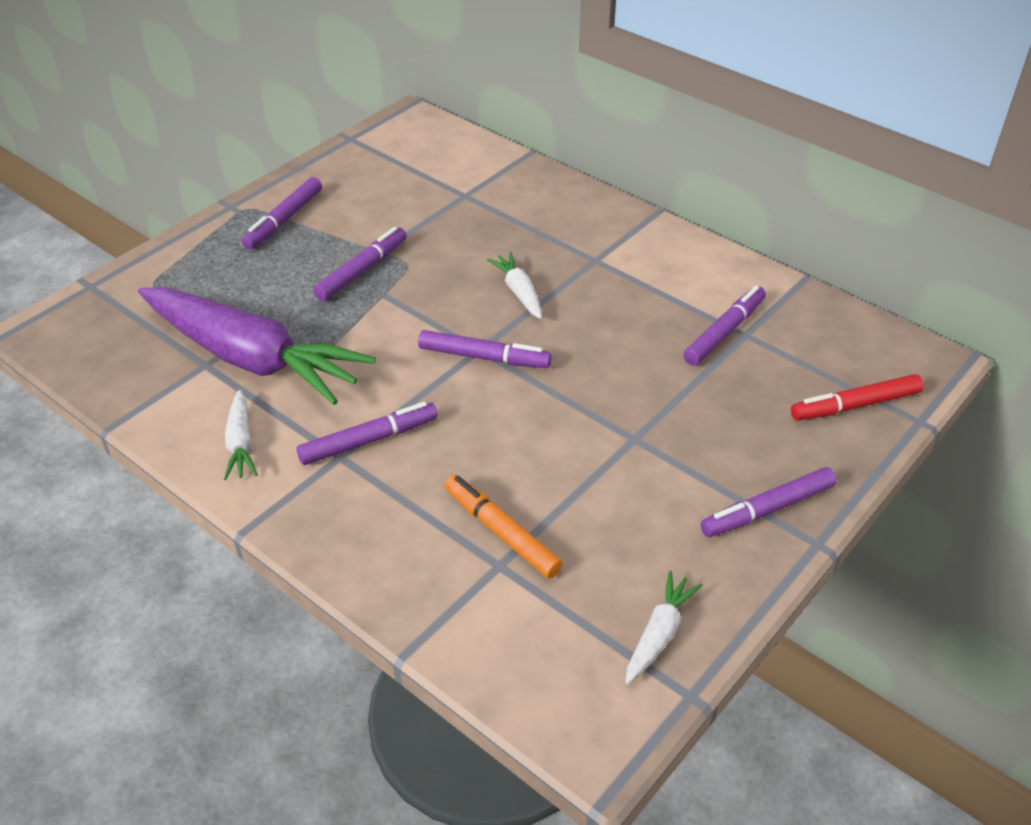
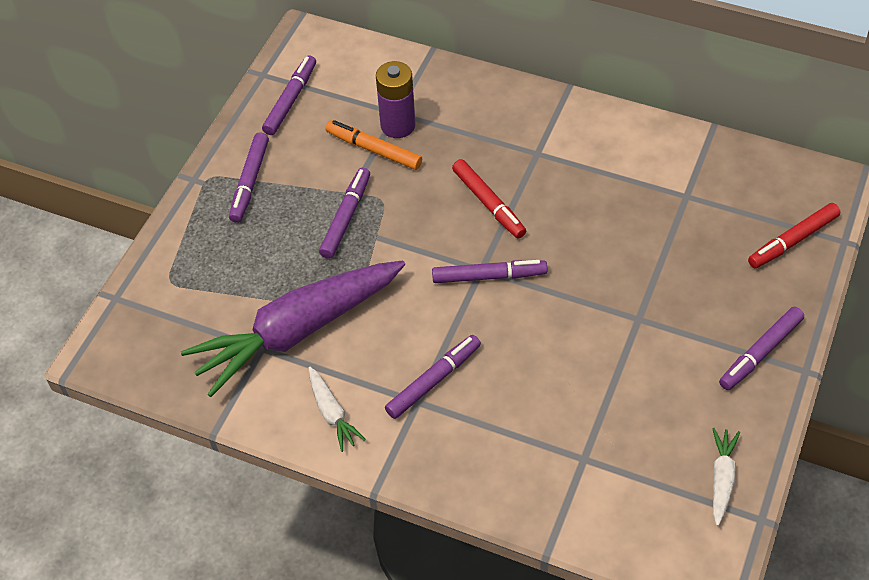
camera: 15 degrees left, 10 degrees up
(251, 358) = (298, 331): purple carrot -> purple carrot turned 135 degrees clockwise
(460, 206) = (398, 125): none -> purple battery
(501, 532) = (573, 430): orange marker -> orange marker (374, 150)
(519, 292) = (488, 203): white carrot -> red marker
(724, 332) = (669, 198): purple marker -> purple marker (291, 100)

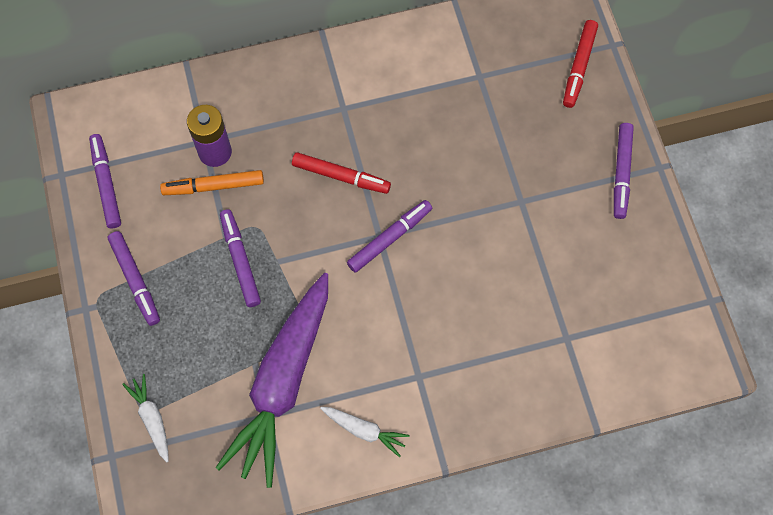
camera: 40 degrees left, 15 degrees up
(434, 381) = (417, 352): purple marker -> none
(721, 479) = (666, 289): white carrot -> white carrot (152, 419)

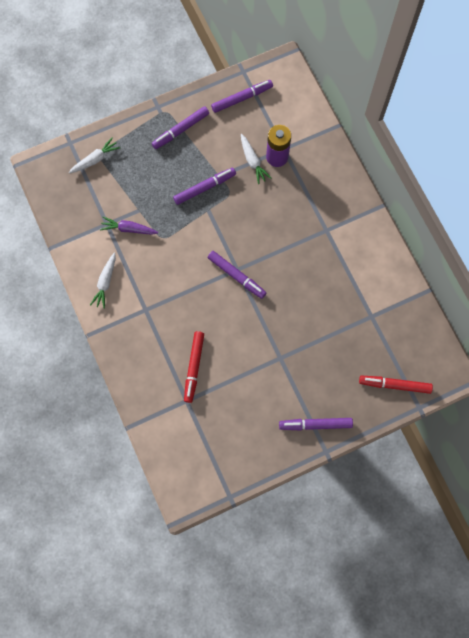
camera: 80 degrees right, 5 degrees up
(213, 186) = (252, 161): orange marker -> white carrot
(283, 382) = (129, 229): purple carrot -> purple carrot, size x0.42
(341, 176) = (275, 238): red marker -> red marker (194, 367)

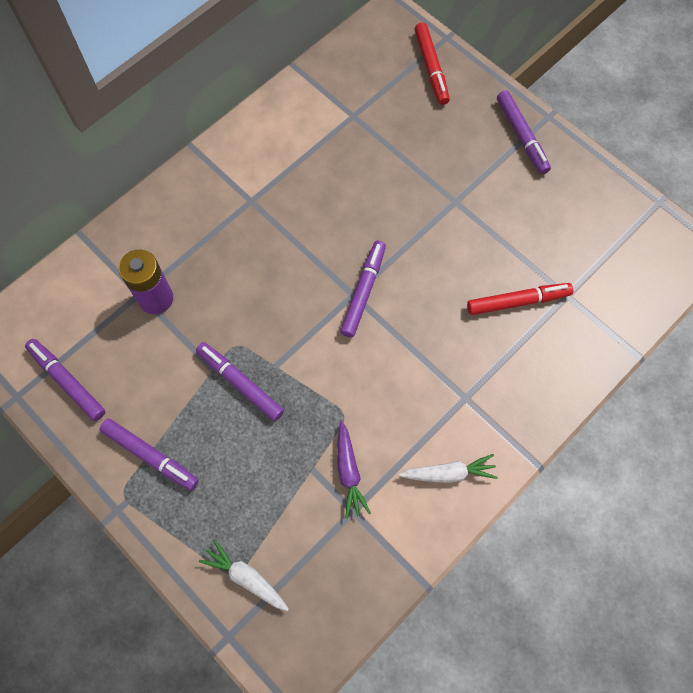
camera: 110 degrees left, 5 degrees down
(252, 161) = (173, 329): white carrot -> none

